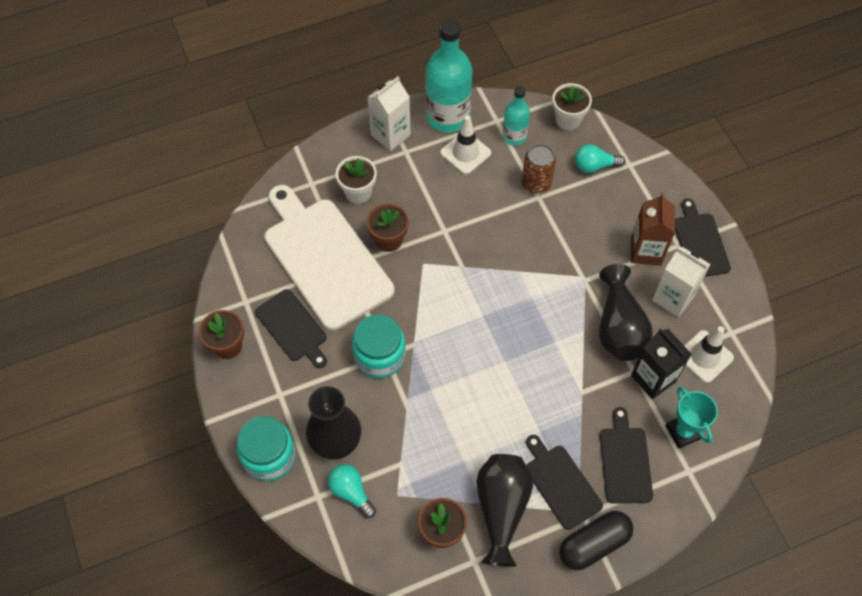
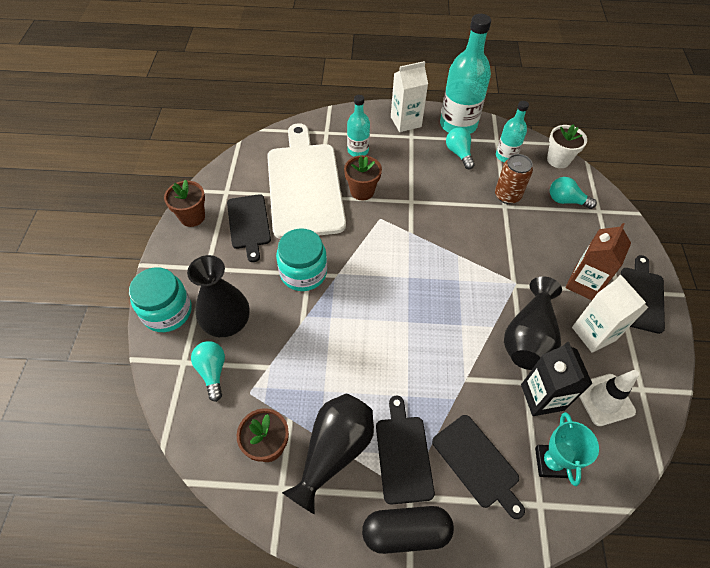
camera: 25 degrees right, 5 degrees down
(358, 192) = (358, 150): white flower pot -> turquoise bottle
(465, 153) = (459, 153): white traffic cone -> turquoise light bulb
(625, 461) = (477, 463): black cutting board -> black cutting board turned 120 degrees clockwise

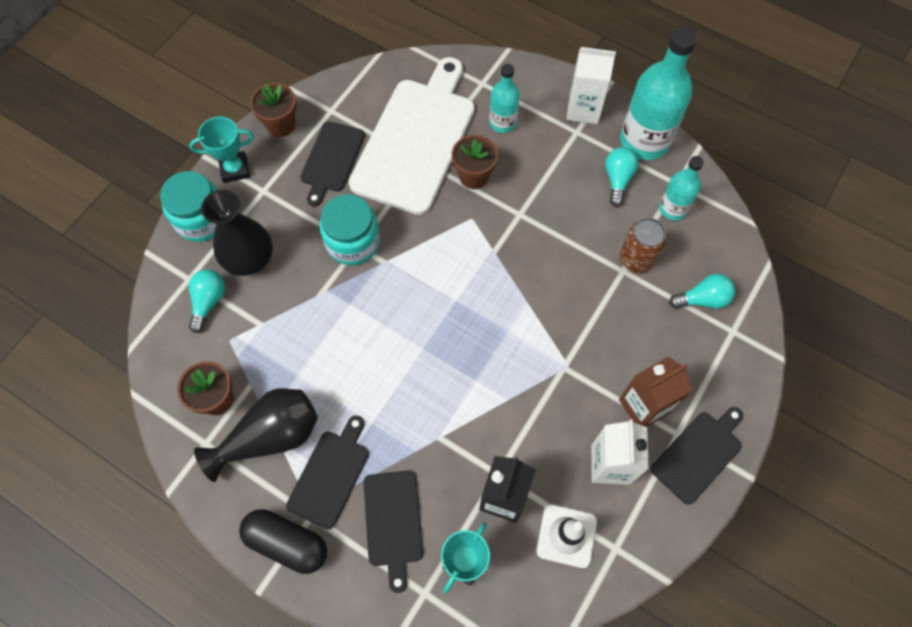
camera: 30 degrees right, 10 degrees up
(173, 263) = (235, 169): none -> turquoise trophy
(528, 337) = (536, 431): black vase -> none
(558, 160) = (734, 243): white flower pot -> none
(566, 201) = (702, 299): turquoise light bulb -> turquoise light bulb turned 120 degrees clockwise

